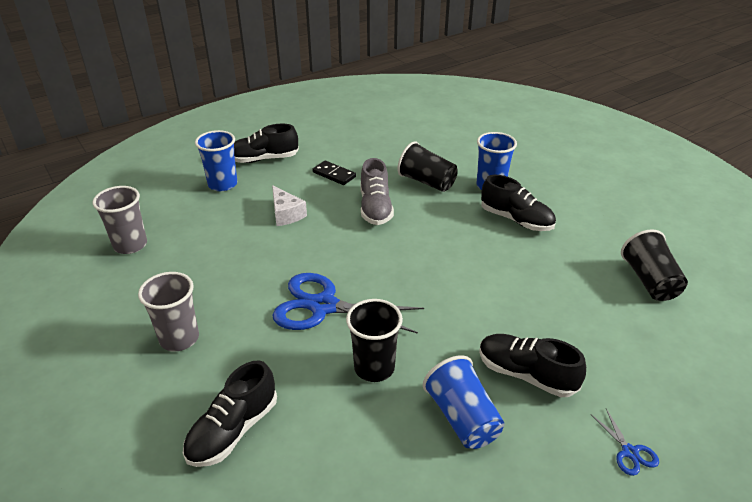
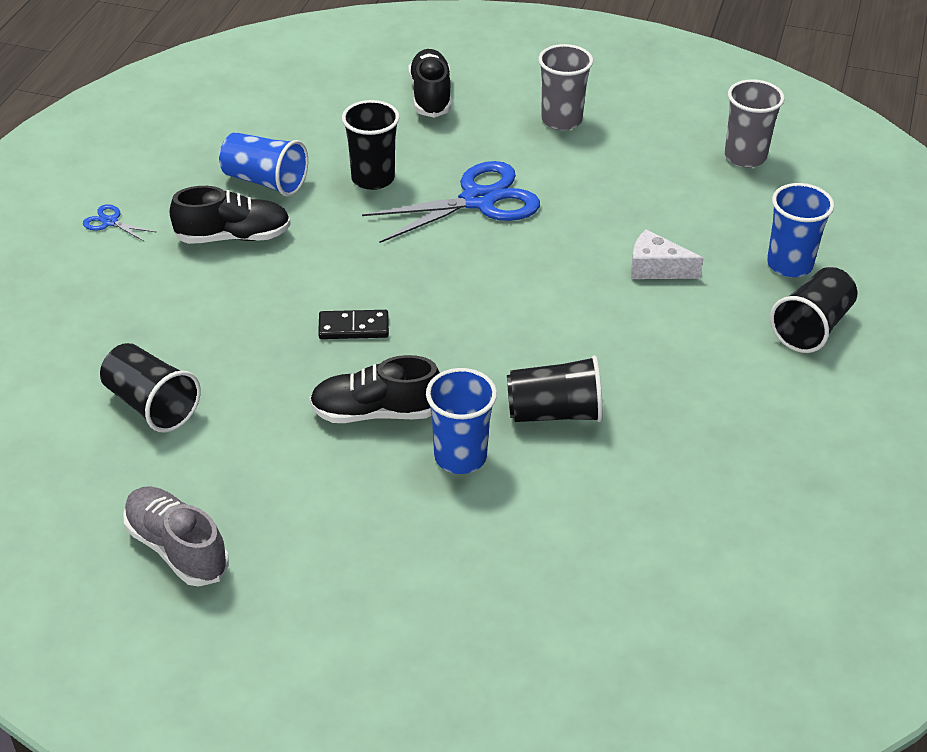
camera: 140 degrees right, 5 degrees up
(263, 159) = (811, 327): black shoe -> black cup
(334, 174) = (687, 354): black domino -> black domino (353, 327)
(375, 208) = (568, 333): grey shoe -> grey shoe (177, 548)

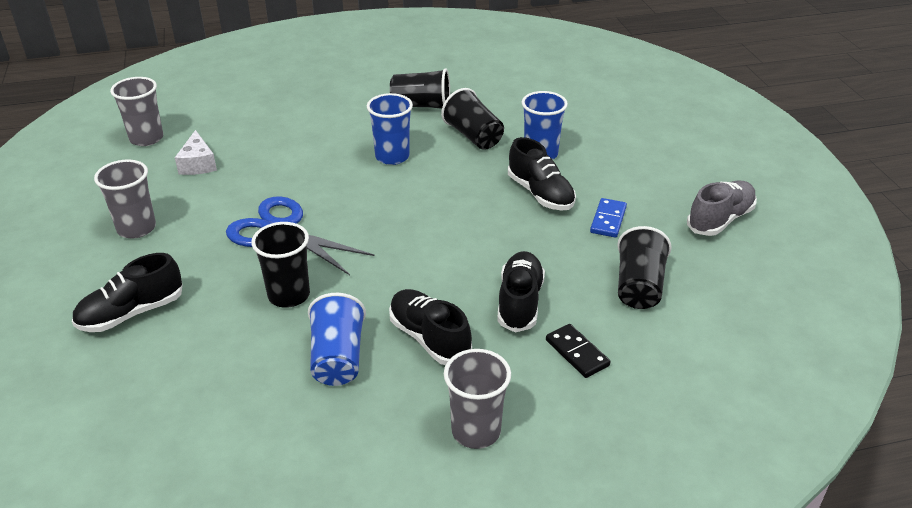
camera: 120 degrees left, 5 degrees down
(110, 222) = (476, 431): blue scissors -> grey cup
(177, 548) = (720, 220): grey shoe -> grey shoe turned 150 degrees counterclockwise
(219, 310) = (519, 302): none -> black shoe
(274, 444) = (608, 220): none -> blue domino
(353, 327) = (475, 232): black domino -> black domino (577, 353)
(656, 268) = (306, 139): white cheese -> white cheese (198, 164)
(789, 264) = (266, 99): blue cup -> blue cup (392, 156)
(811, 327) = (322, 82): black cup -> black cup (421, 106)

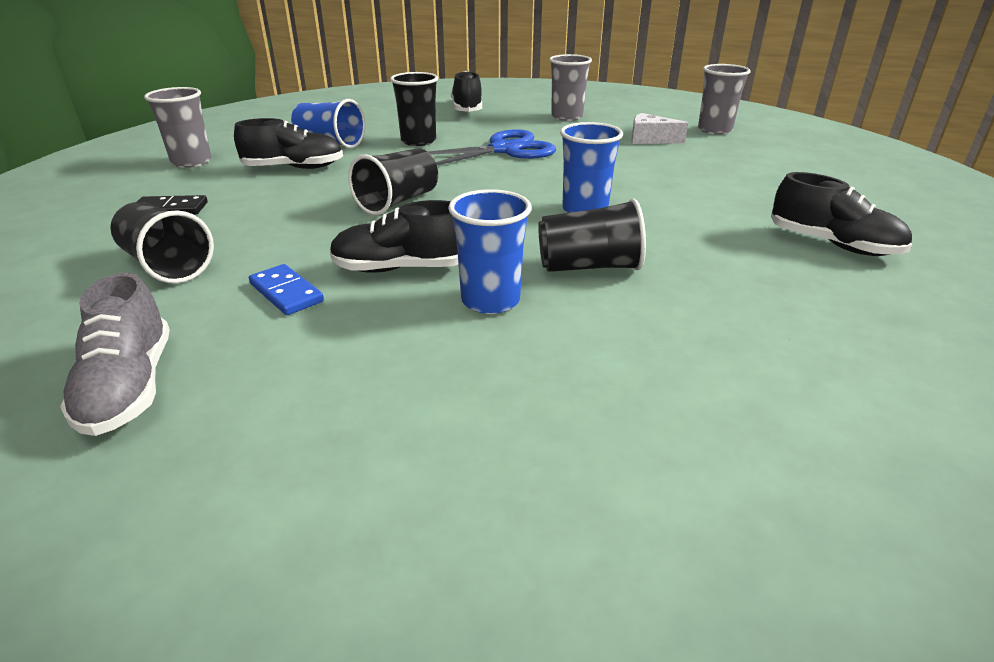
camera: 120 degrees right, 5 degrees down
(421, 106) = (710, 255): black cup -> black cup (398, 202)
(519, 302) = (264, 206): black shoe -> black shoe (833, 244)

